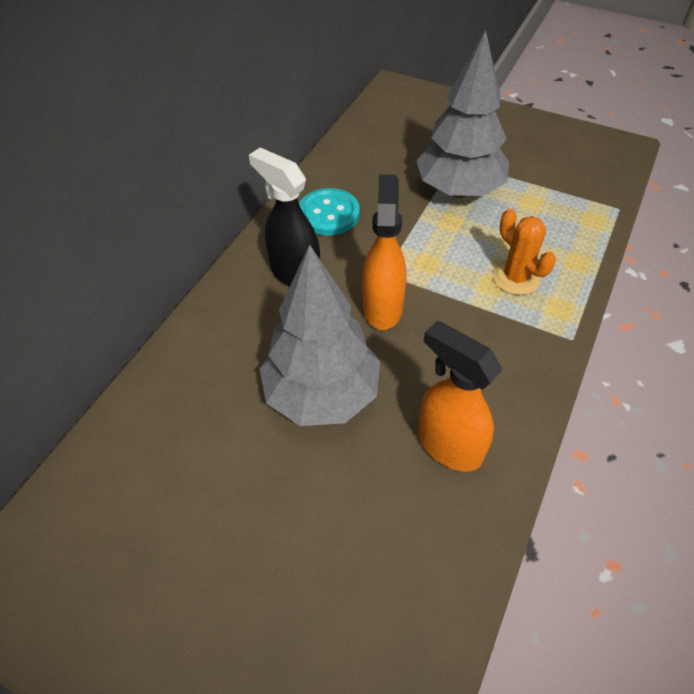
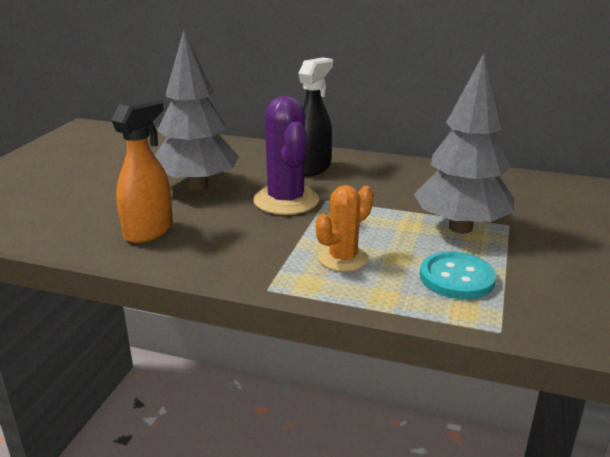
camera: 80 degrees right, 25 degrees down
(328, 214) = (388, 174): turquoise button -> turquoise button (457, 278)
(382, 307) = (286, 200): orange spray bottle -> purple cactus

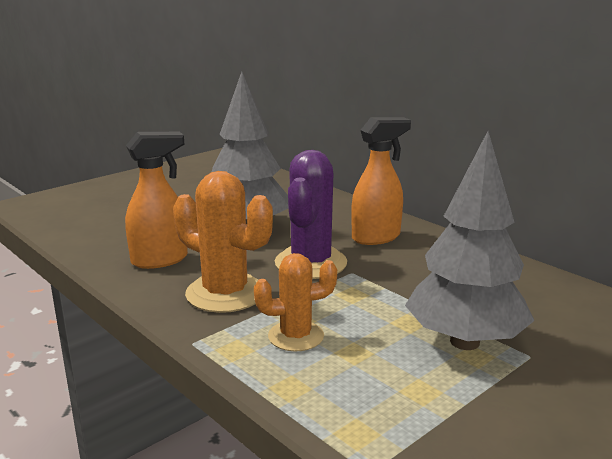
camera: 30 degrees right, 5 degrees down
(245, 243) = (225, 293): none -> orange cactus
(313, 168) = (376, 237): black spray bottle -> orange spray bottle
(457, 278) = (392, 395): turquoise button -> none

